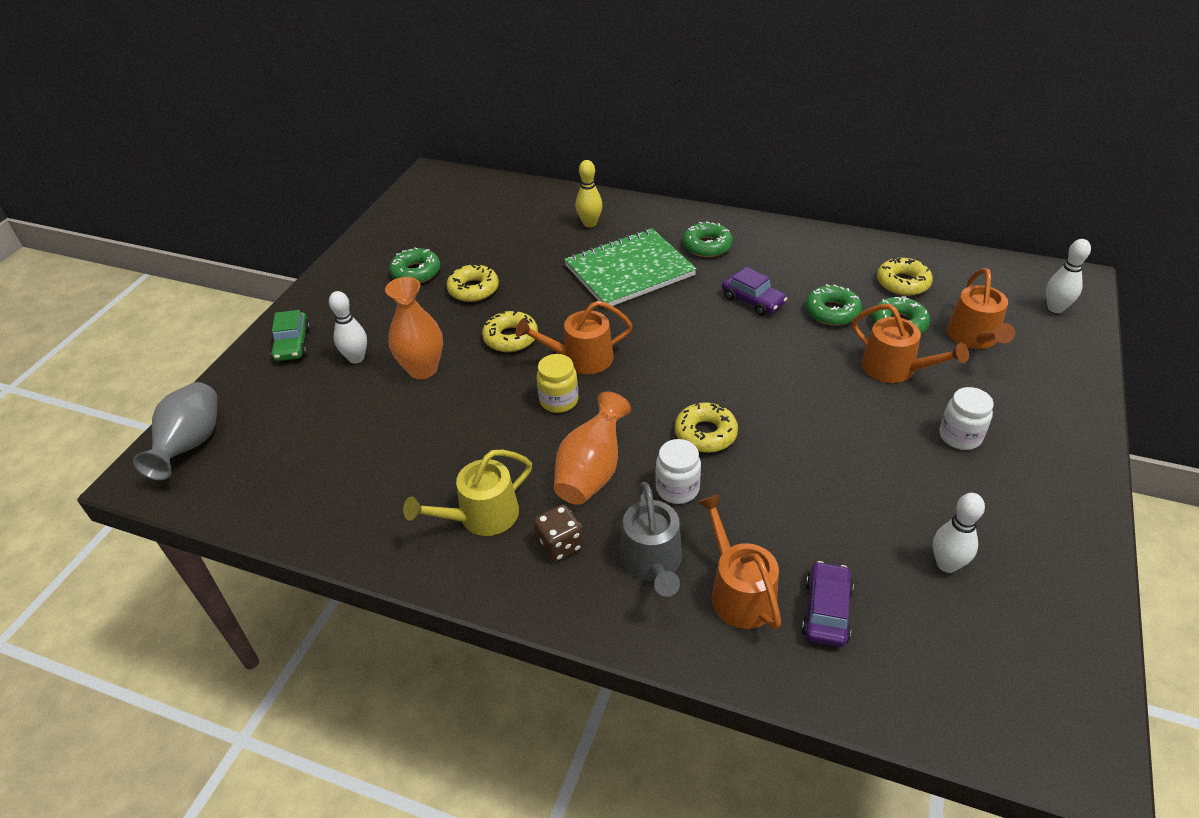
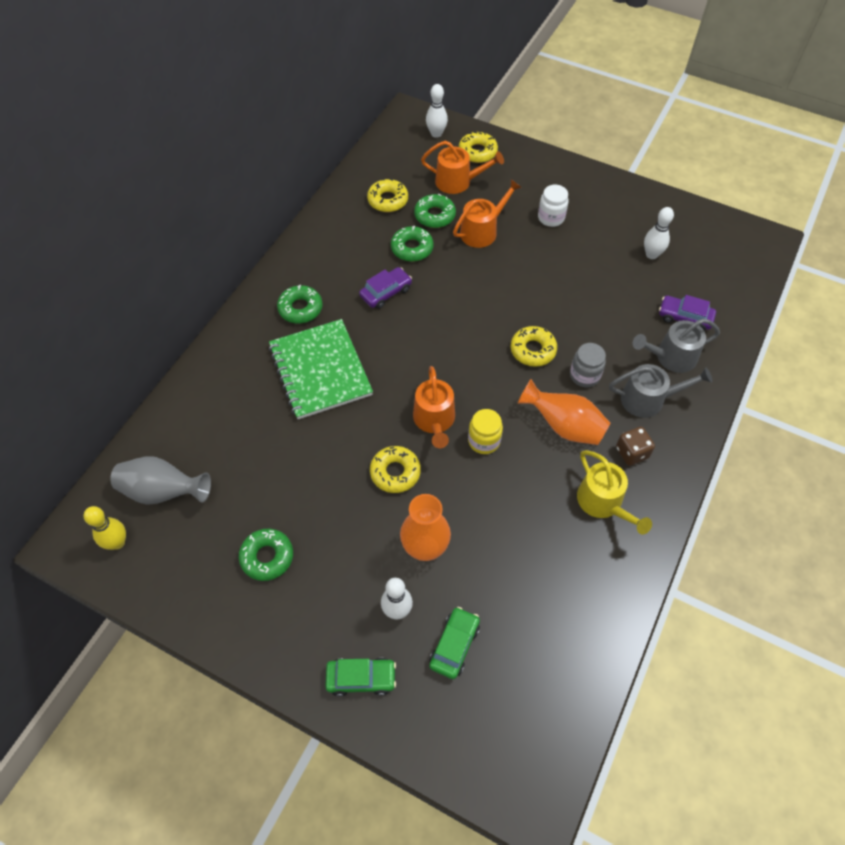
camera: 85 degrees left, 15 degrees up
(191, 444) = (499, 763): grey vase -> grey vase (163, 491)
(315, 401) = (454, 645): none -> green car
(473, 289) = (313, 502): yellow donut -> yellow donut (477, 152)
(590, 223) = (232, 393): yellow bowling pin -> yellow bowling pin (117, 542)
(677, 489) = (584, 375): white jar -> grey jar
(739, 592) = (671, 357): orange watering can -> grey watering can

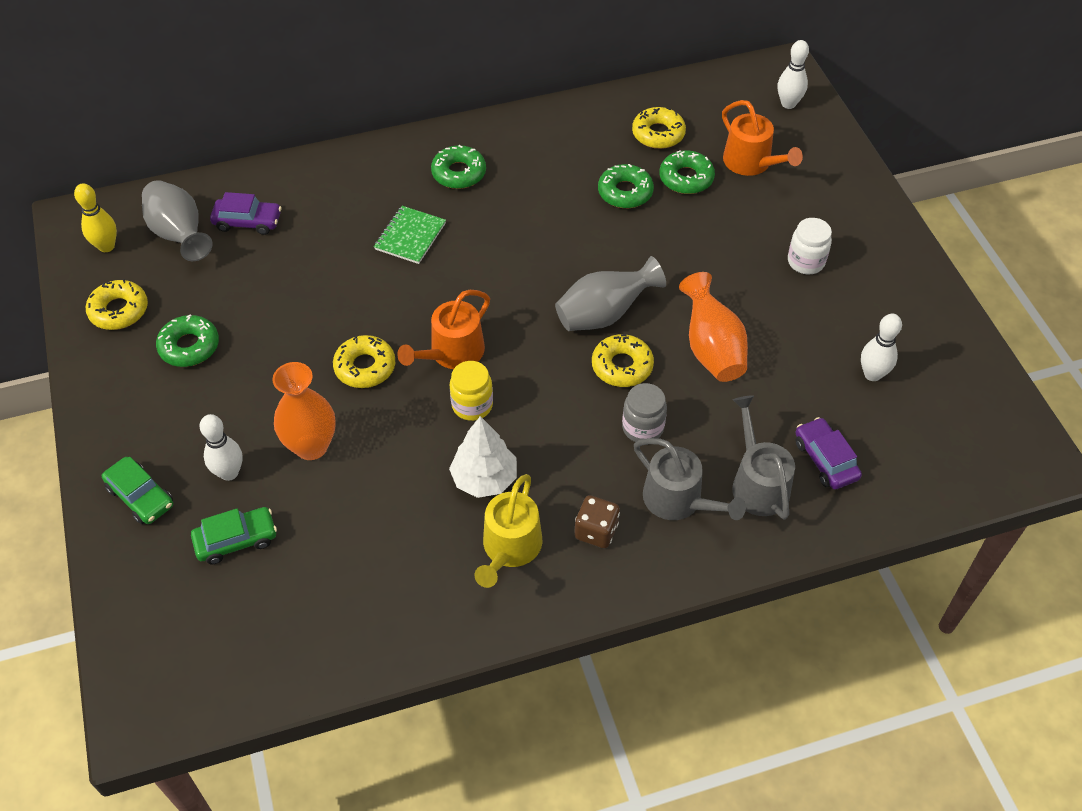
camera: 45 degrees right, 5 degrees down
(320, 370) = (410, 236): green notebook -> green notebook, size x0.53
(386, 292) = (550, 213): purple car -> purple car (248, 222)
(477, 152) = (810, 148): yellow donut -> yellow donut (119, 310)
(482, 231) = (715, 224): orange watering can -> none
(488, 328) = (604, 314): none -> grey vase
(542, 477) = (484, 478): none -> white tree
(564, 426) = (562, 454): orange vase -> orange vase (711, 349)
(671, 357) = (758, 483): grey watering can -> grey watering can turned 45 degrees clockwise

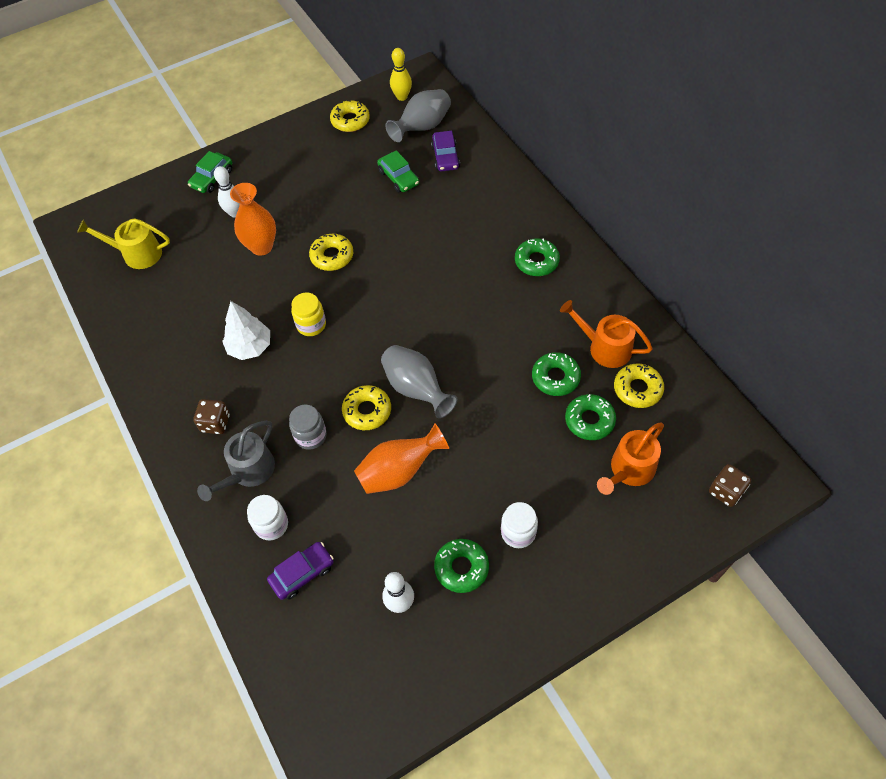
camera: 80 degrees right, 5 degrees up
(189, 346) = (329, 163): green donut -> green donut (461, 568)
(236, 540) = (187, 231): green car -> green car (399, 177)
(410, 236) = (460, 249): green notebook -> none
(452, 353) = (355, 302): orange watering can -> orange watering can (605, 348)
(509, 548) = (196, 374): yellow watering can -> yellow watering can (137, 254)
(758, 483) = (271, 525): grey watering can -> white jar
(788, 104) = (725, 491): white bowling pin -> brown dice

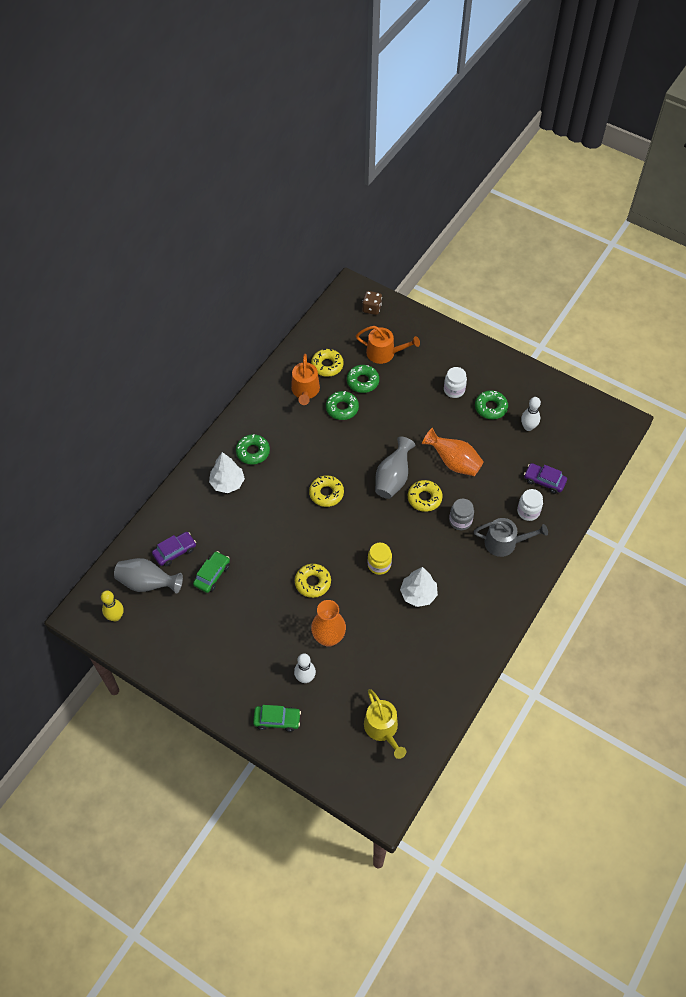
camera: 120 degrees left, 0 degrees up
(215, 423) = (485, 582): brown dice -> none
(350, 121) = (162, 643): yellow donut -> yellow donut (326, 493)
(506, 224) = (227, 483): none -> white tree

